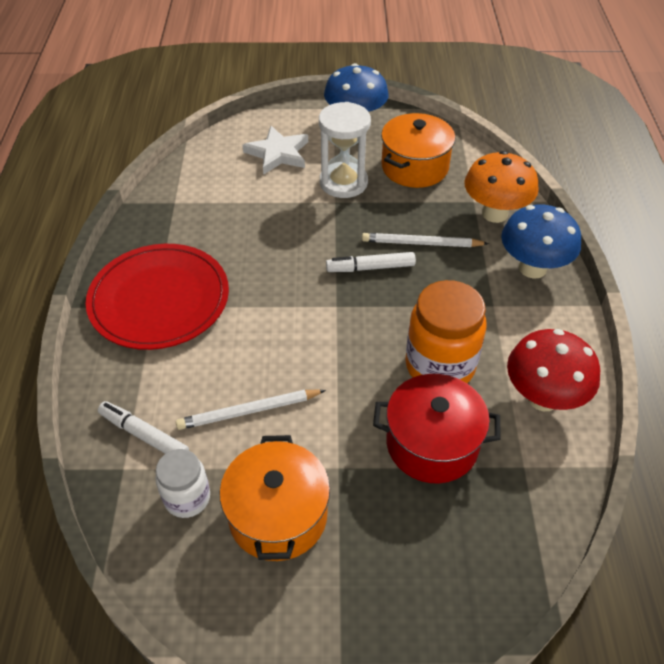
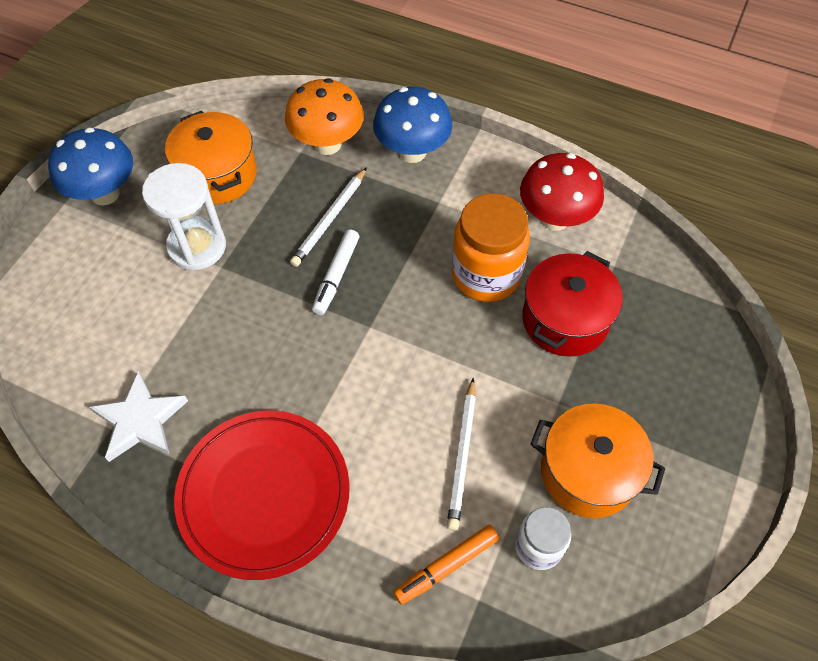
camera: 65 degrees left, 10 degrees up
(144, 435) = (446, 566): white marker -> orange marker
(278, 153) = (102, 289): white star -> white star (140, 420)

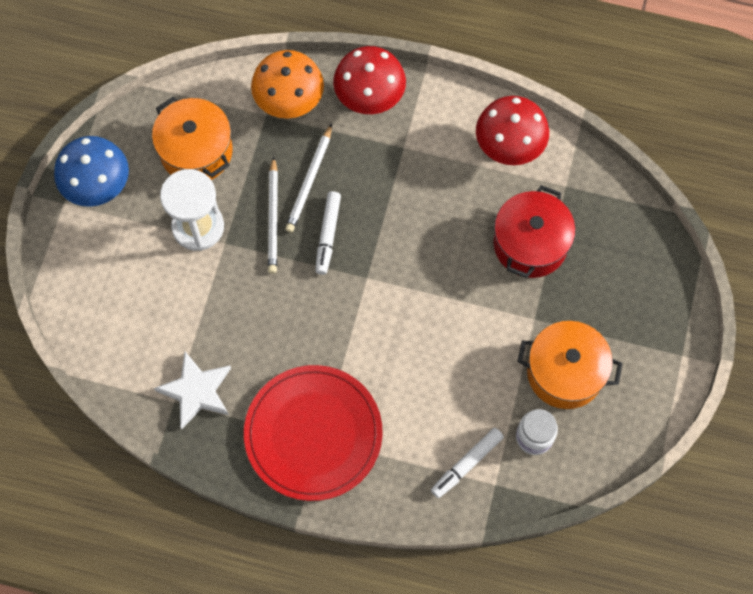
camera: 10 degrees left, 10 degrees up
(412, 152) = (369, 99): blue mushroom -> red mushroom
(446, 566) = (466, 464): orange marker -> white marker
(462, 455) = (464, 375): white pencil -> white pencil (273, 218)
(486, 275) = (457, 213): orange jar -> none

